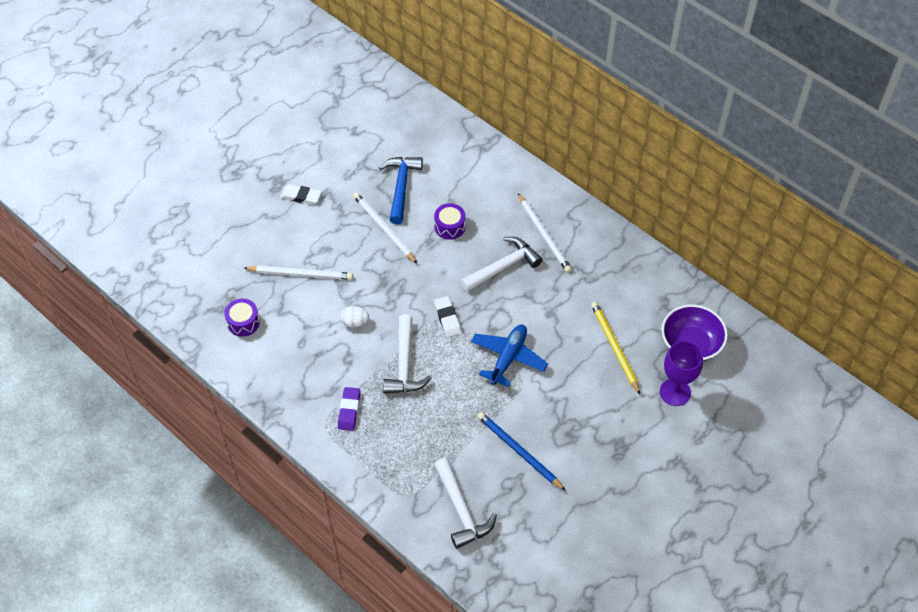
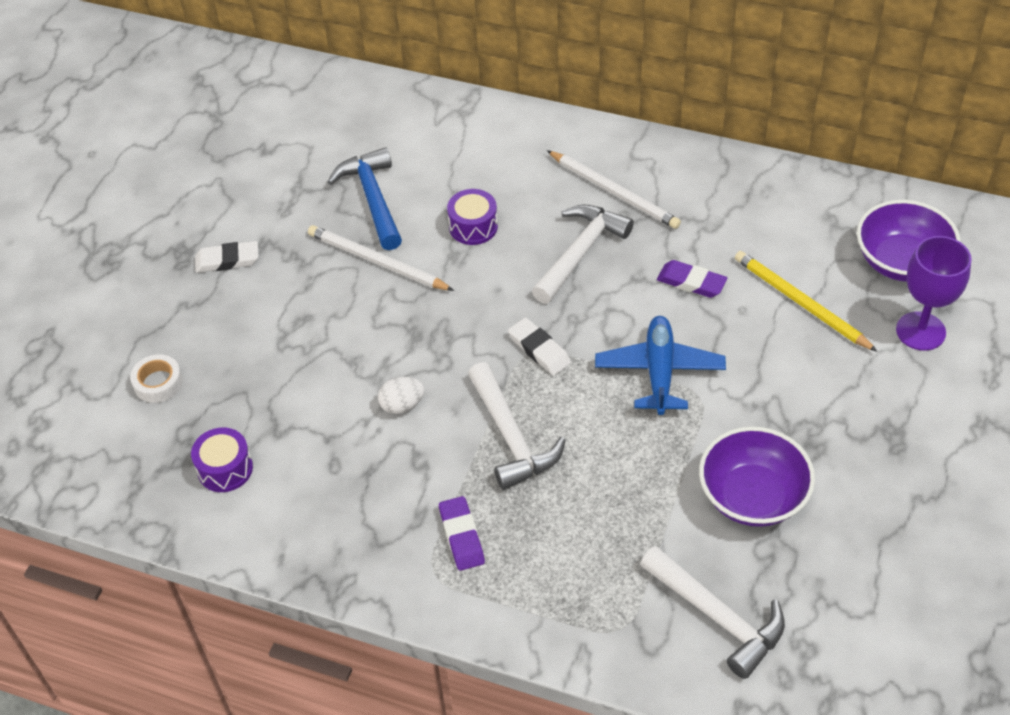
camera: 20 degrees left, 5 degrees down
(230, 258) = (158, 383): none -> white tape
(301, 274) = (282, 367): white pencil -> none
(519, 451) = (752, 496): blue pencil -> purple bowl
(557, 310) = (691, 282): none -> purple eraser

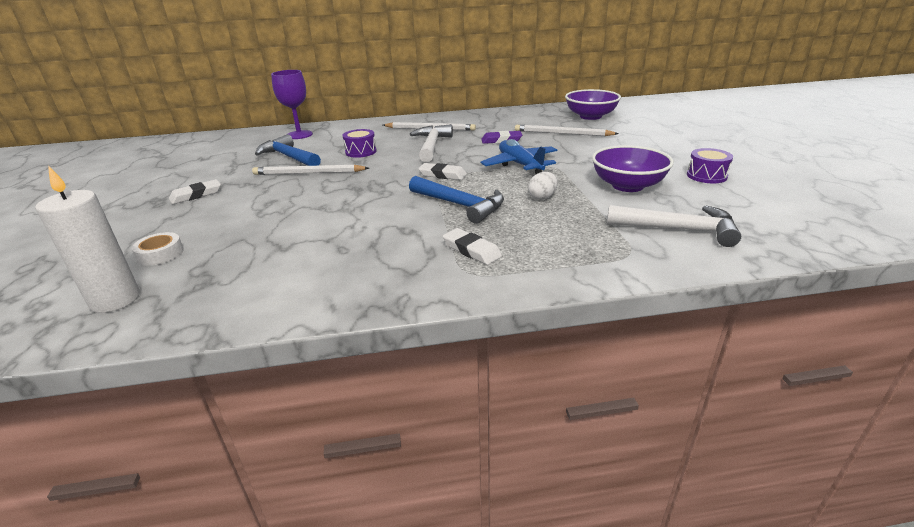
camera: 30 degrees left, 20 degrees down
(103, 448) = (115, 300): none -> white candle
(225, 469) = (247, 276): purple drum -> purple drum (706, 176)
(402, 405) = (372, 213): white egg -> white egg (542, 197)
(461, 536) = (471, 250): purple eraser -> white eraser
(511, 437) = (460, 205): white hammer -> blue hammer
(800, 303) = (562, 133): yellow pencil -> white pencil
(920, 331) = (627, 128): purple goblet -> purple goblet (299, 135)

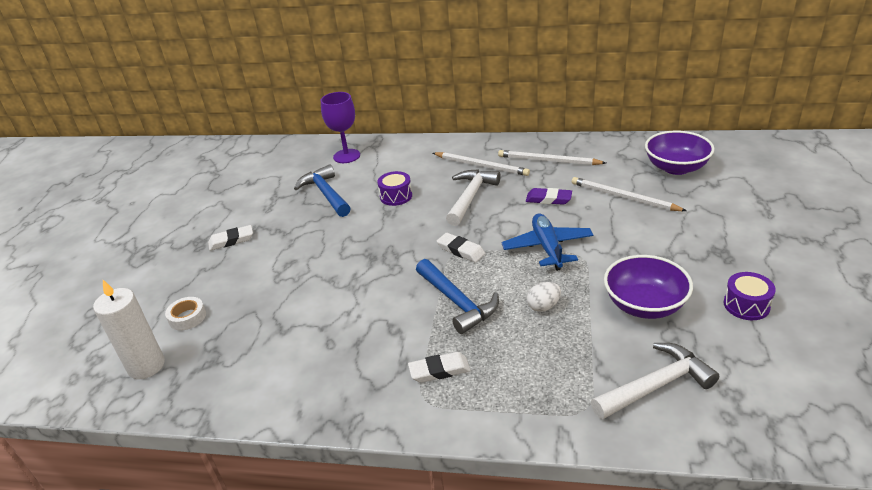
camera: 20 degrees right, 5 degrees up
(308, 173) = (336, 224): white pencil -> white pencil (548, 161)
(471, 250) = (439, 370): white eraser -> white eraser turned 75 degrees counterclockwise
(678, 229) = (656, 386): white hammer -> white hammer turned 60 degrees counterclockwise

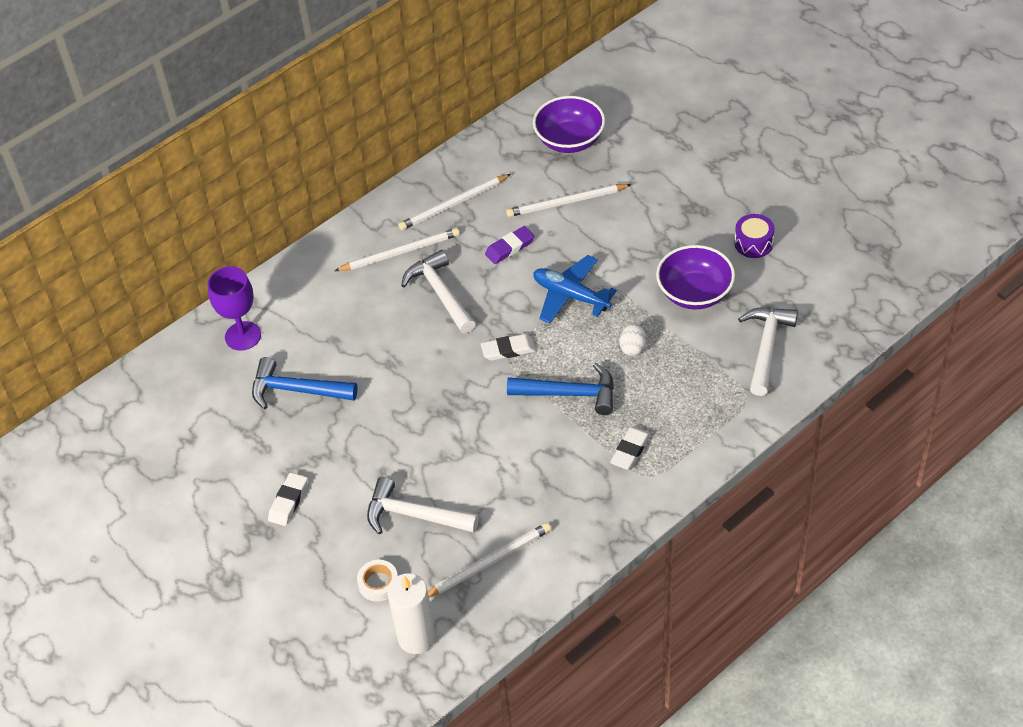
camera: 50 degrees left, 15 degrees up
(249, 360) = (489, 562): none -> white pencil
(265, 297) = (414, 515): none -> white hammer
(396, 196) = (370, 342): purple drum -> none

